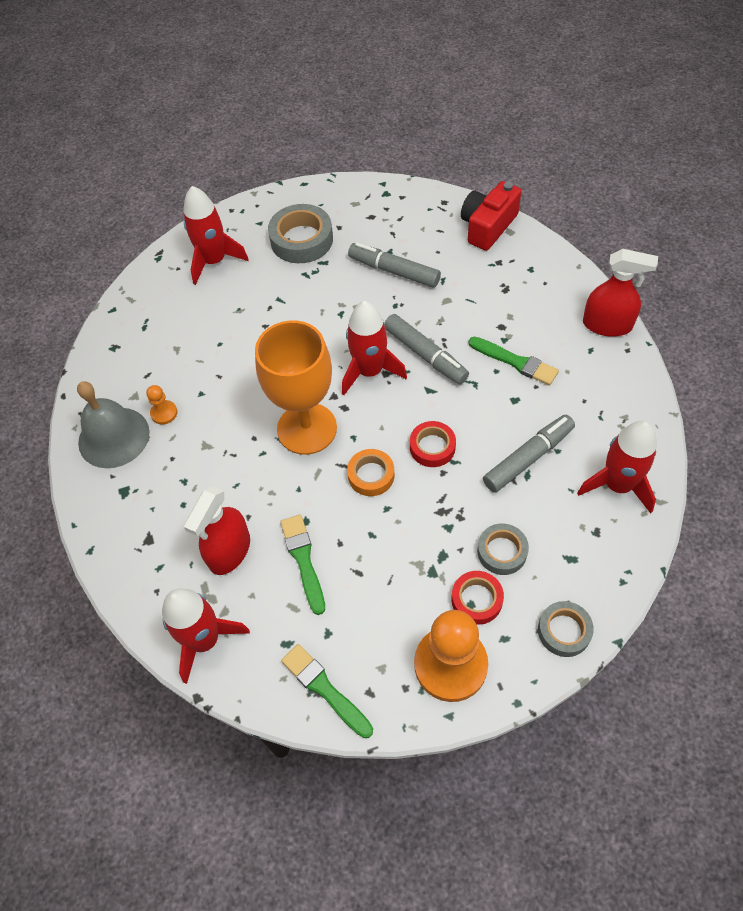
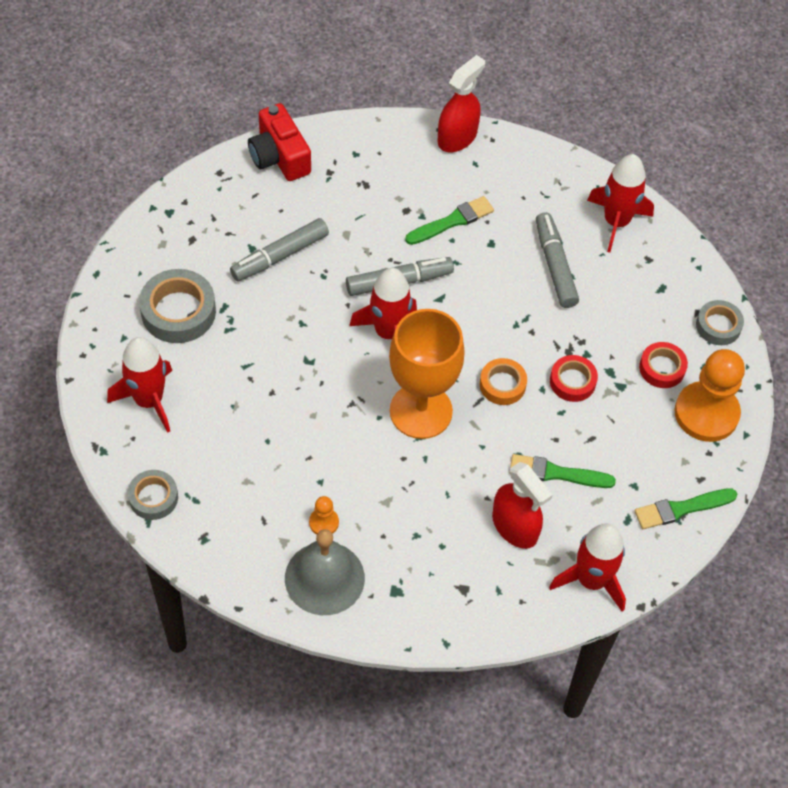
camera: 70 degrees left, 0 degrees up
(432, 447) = (502, 326): red tape -> red tape (572, 381)
(502, 552) = (630, 329): grey tape -> grey tape (153, 497)

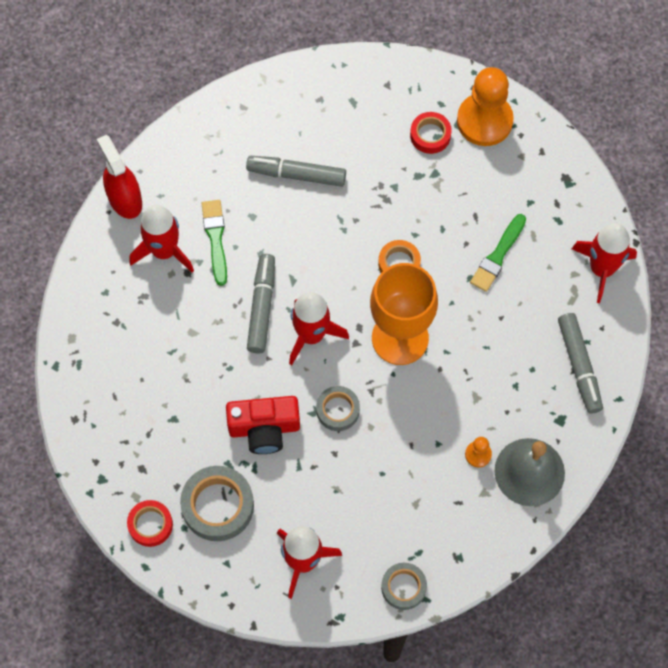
camera: 65 degrees left, 10 degrees up
(279, 156) = (79, 360): red camera -> red camera (264, 428)
(280, 256) = (192, 397): grey marker -> grey marker (579, 366)
(515, 527) = (535, 307): red spray bottle -> none
(572, 381) = (416, 208): red tape -> red tape (150, 525)
(616, 222) = (272, 108): red rocket -> red rocket (164, 251)
(681, 509) = (563, 177): green brush -> none
(718, 326) = (406, 75): grey tape -> grey tape (338, 410)

